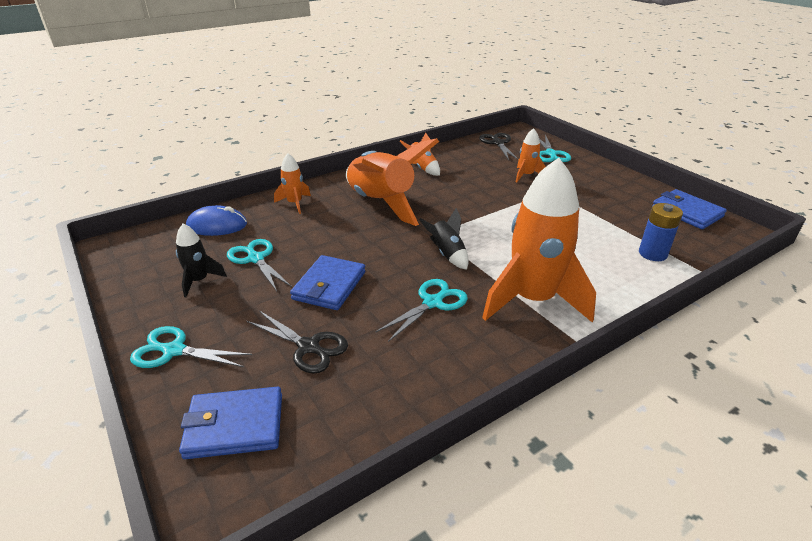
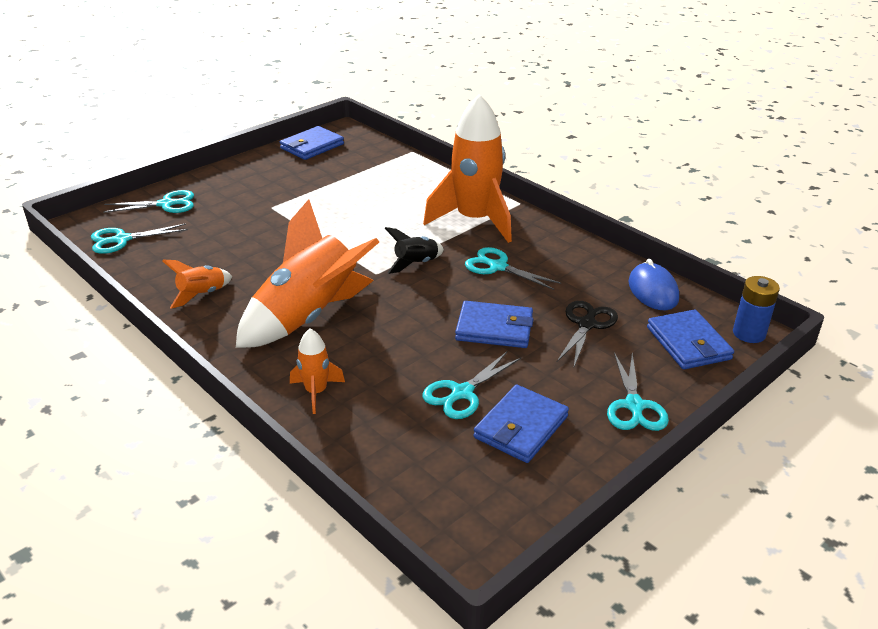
camera: 100 degrees left, 0 degrees up
(199, 281) = (521, 427): black rocket -> blue wallet
(217, 225) = (390, 454): blue mouse -> blue mouse (653, 290)
(498, 143) = (122, 240): black scissors -> turquoise scissors
(526, 175) = (229, 220): orange rocket -> none
(652, 254) = (388, 167): blue battery -> blue battery (749, 333)

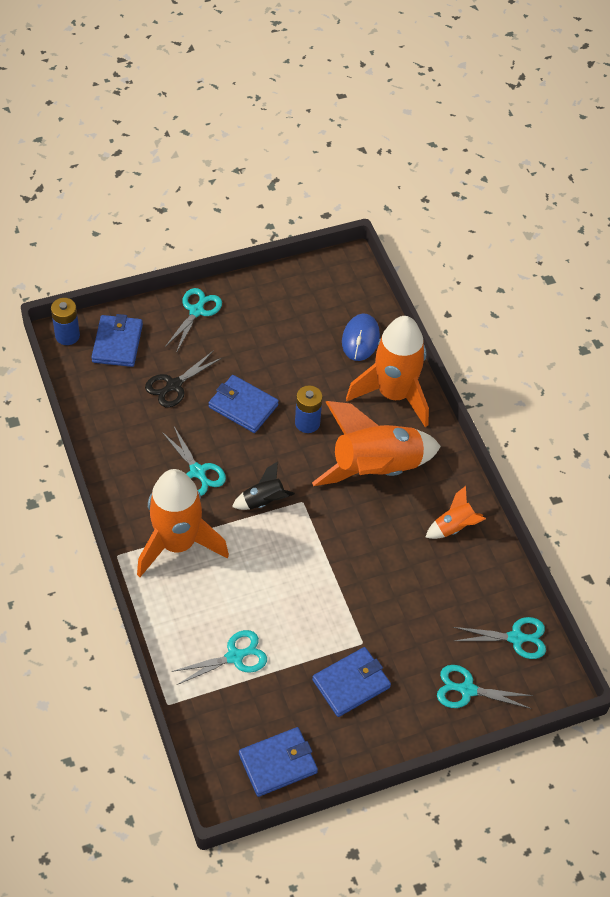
camera: 160 degrees left, 20 degrees up
(316, 392) = (394, 394): orange rocket -> orange rocket, size x2.18
(410, 334) = (307, 423): none -> blue battery
(462, 393) = (299, 359): turquoise scissors -> turquoise scissors (234, 657)
(521, 427) = (277, 322): blue wallet -> blue wallet (351, 683)
(653, 290) = (96, 399): blue mouse -> blue mouse (360, 339)

